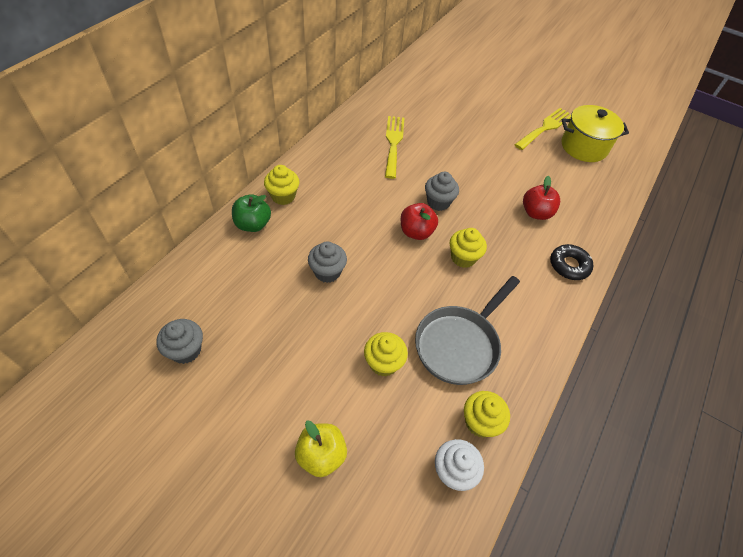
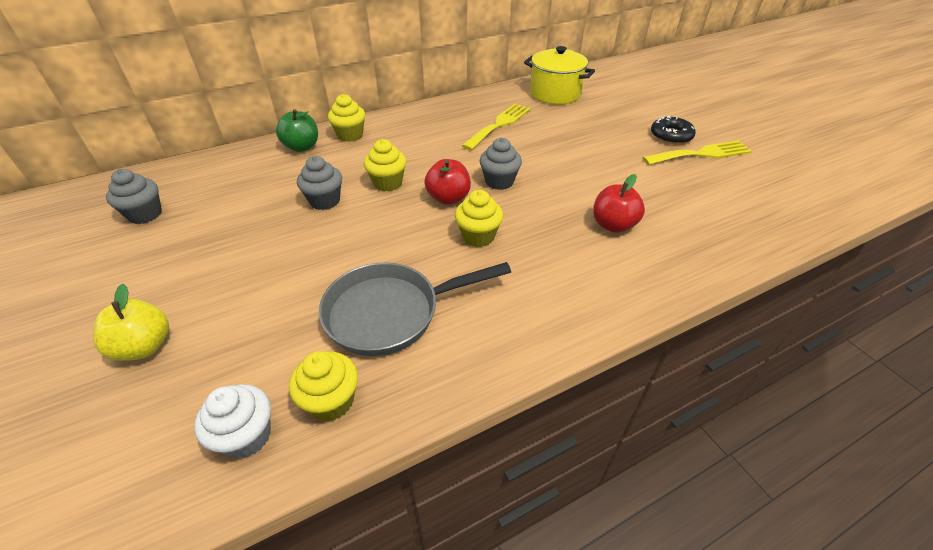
camera: 35 degrees right, 10 degrees down
(383, 363) = (292, 295): yellow cupcake -> yellow cupcake (388, 183)
(569, 265) = (611, 290): black donut -> black donut (671, 136)
(584, 147) = (742, 183): yellow pot -> yellow pot (555, 94)

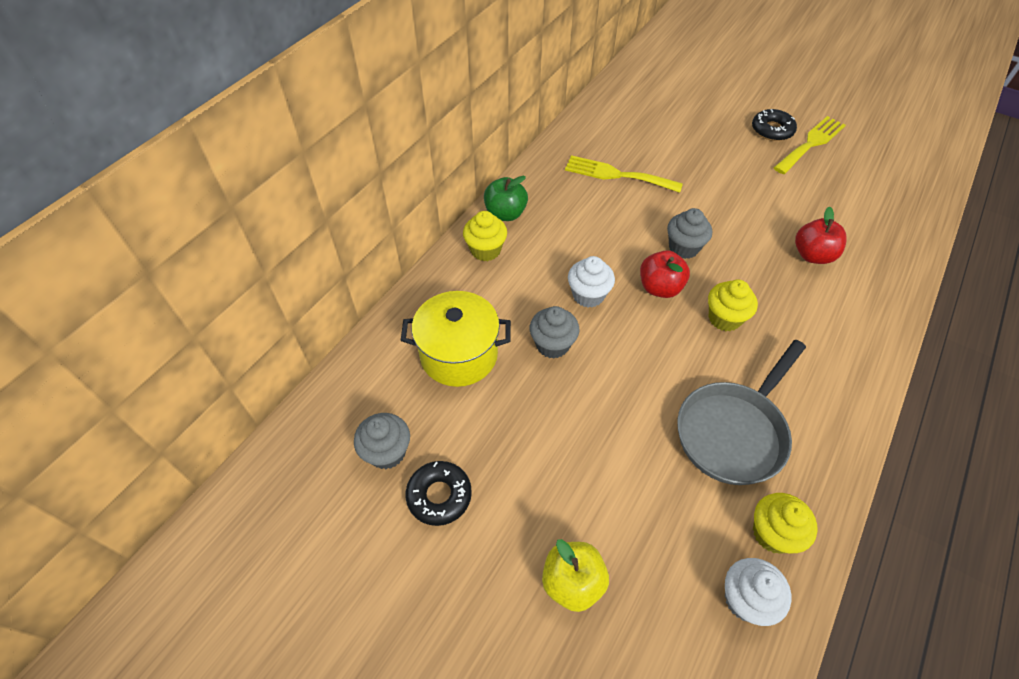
camera: 30 degrees left, 10 degrees up
(139, 251) = (439, 495): none -> black donut
(302, 147) = (452, 288): green apple -> green apple (505, 214)
(388, 183) = (588, 295): yellow cupcake -> white cupcake
(499, 124) = (617, 175): yellow fork -> yellow fork turned 75 degrees counterclockwise
(555, 94) = (629, 112): yellow pot -> yellow pot (459, 355)

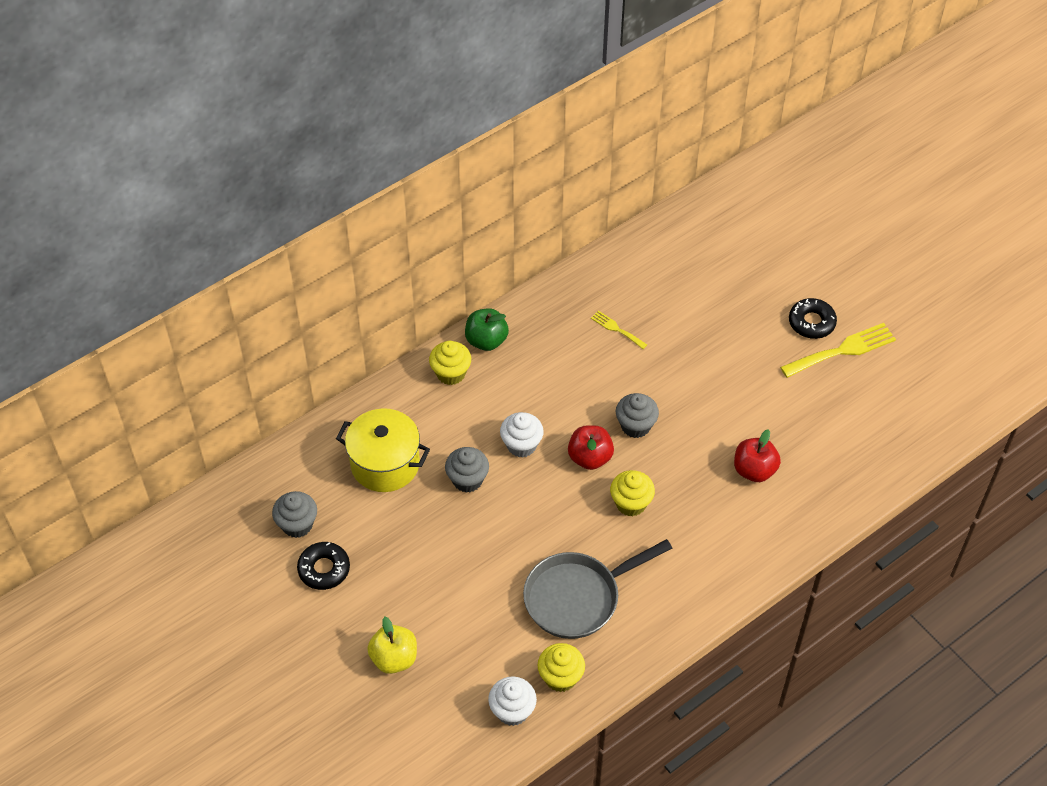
camera: 20 degrees right, 0 degrees up
(617, 175) = (616, 329): yellow fork -> yellow fork, size x0.53

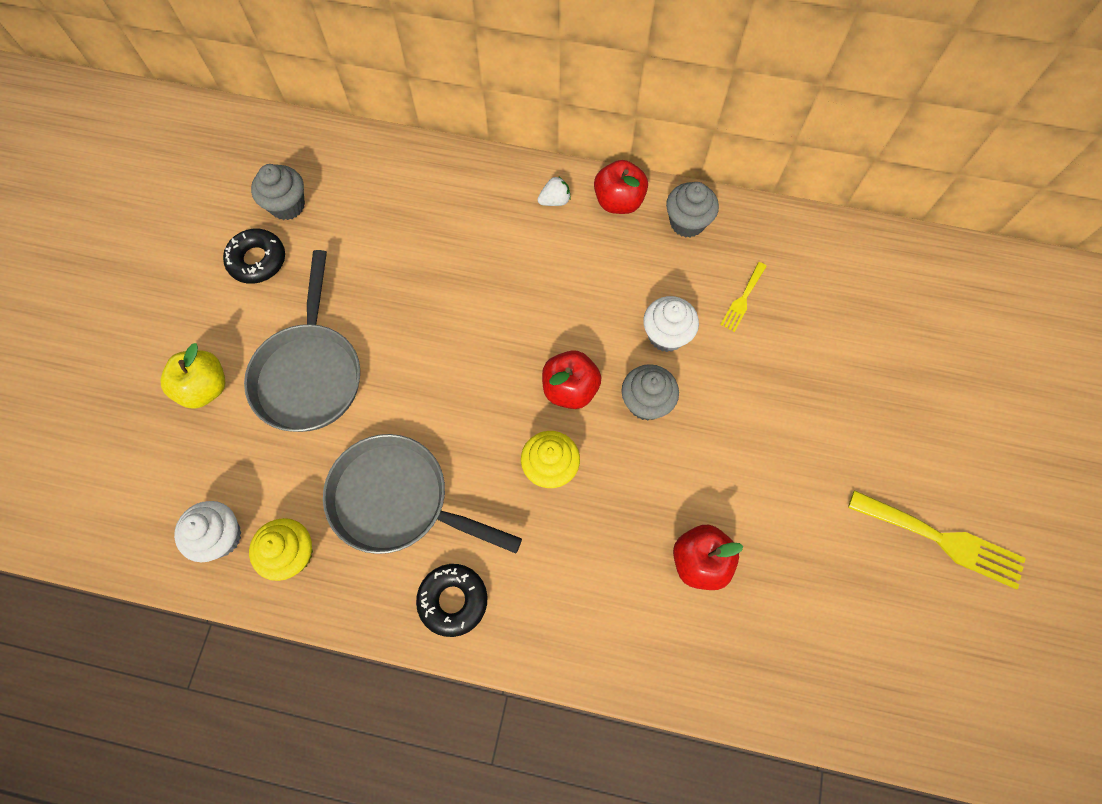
camera: 50 degrees right, 15 degrees up
(385, 464) = (408, 223): yellow pot -> none
(443, 591) = (309, 374): none -> grey pan
(451, 373) = (554, 201): yellow cupcake -> white strawberry
(467, 480) = (450, 302): grey cupcake -> grey cupcake (687, 223)
(486, 340) = (618, 201): green apple -> red apple
(521, 445) = (529, 318): white cupcake -> white cupcake (666, 335)
(616, 329) = (743, 299): yellow fork -> yellow fork turned 150 degrees counterclockwise
(811, 322) = (944, 480): black donut -> black donut (453, 600)

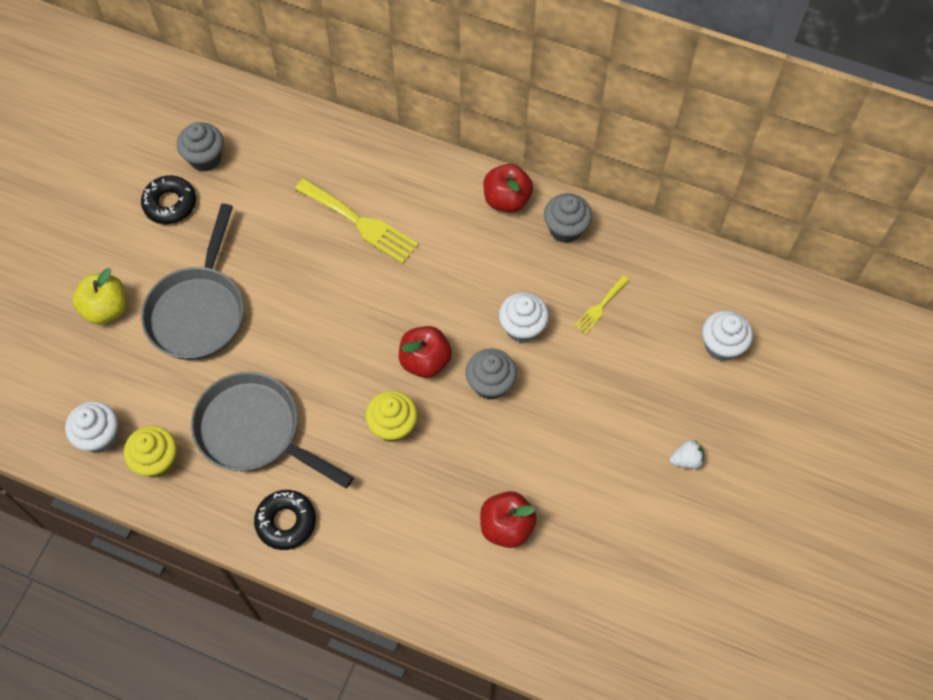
camera: 10 degrees right, 5 degrees down
(554, 201) = (448, 190): white strawberry -> white strawberry (686, 460)
(879, 321) = (721, 346): none -> white cupcake
(942, 540) = (727, 545): yellow fork -> yellow fork (360, 223)

